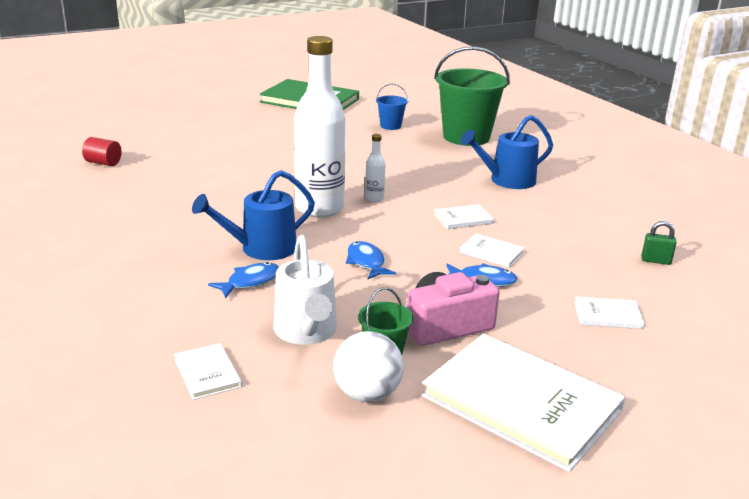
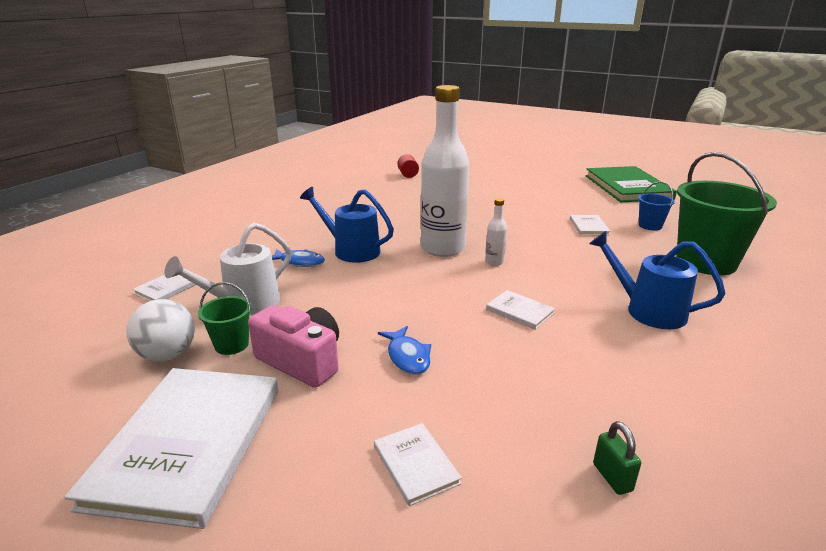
camera: 60 degrees right, 0 degrees up
(366, 262) = (376, 292): blue fish -> none
(491, 252) = (470, 346): white book -> white book (588, 227)

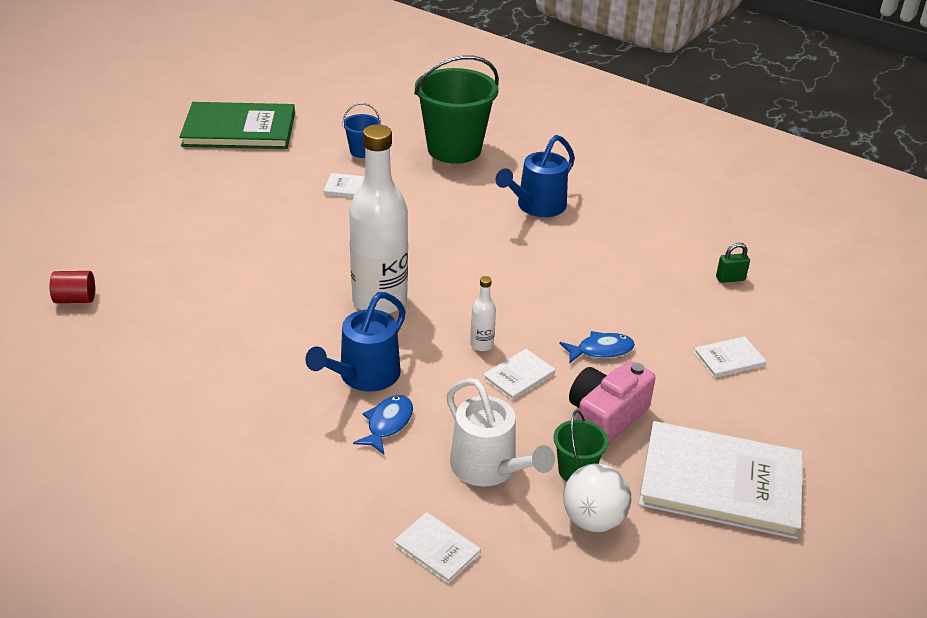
camera: 85 degrees left, 10 degrees up
(494, 262) = (424, 270): white bottle -> white bottle (481, 345)
(519, 311) = (530, 274): white book -> white book (519, 376)

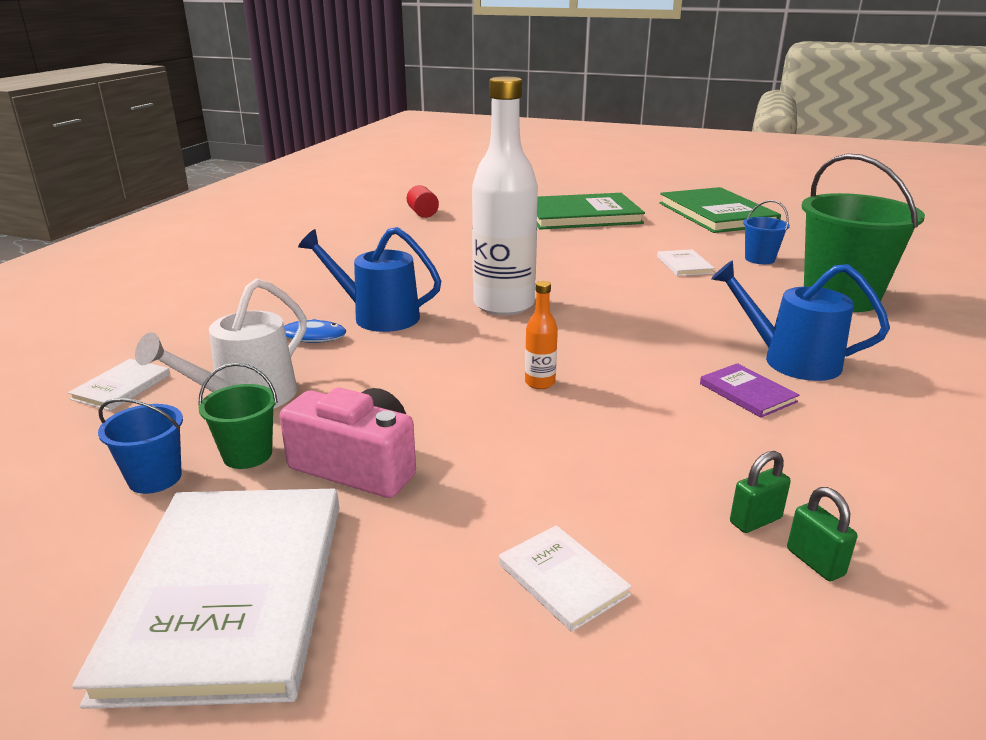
camera: 75 degrees right, 10 degrees down
(179, 200) = (581, 215): none -> green book
(481, 345) = (464, 365): white bottle -> none
(519, 376) = (417, 394): white book -> none
(524, 316) = (540, 383): none -> orange bottle
(571, 238) = (747, 393): none -> purple book
(593, 520) = (155, 478): white ball -> blue bucket
(601, 350) = (504, 445): blue fish -> none
(696, 283) = (755, 520): none -> green padlock

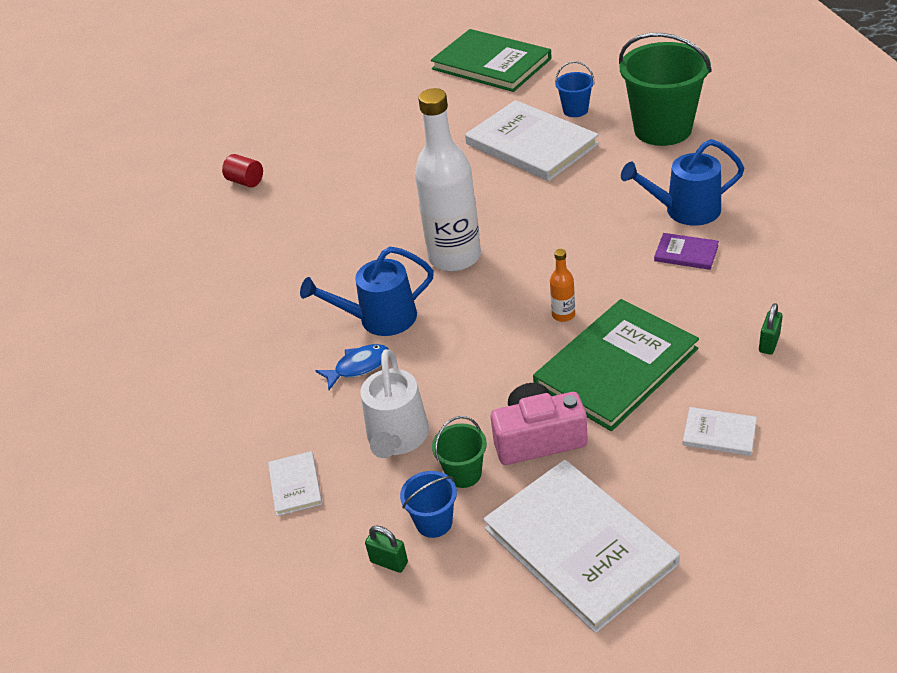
camera: 30 degrees left, 15 degrees up
(581, 215) = (387, 117): green book -> green book (616, 367)
(684, 265) = (531, 144): white book -> white book, size x2.27
(815, 562) = (813, 351): green padlock -> green padlock (389, 562)

